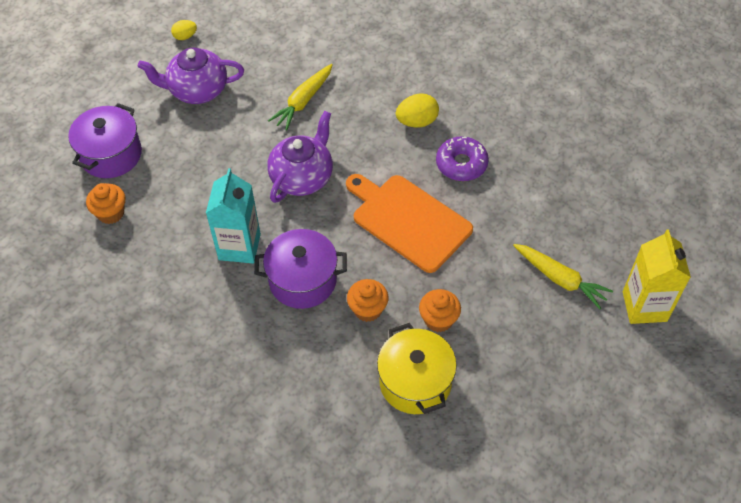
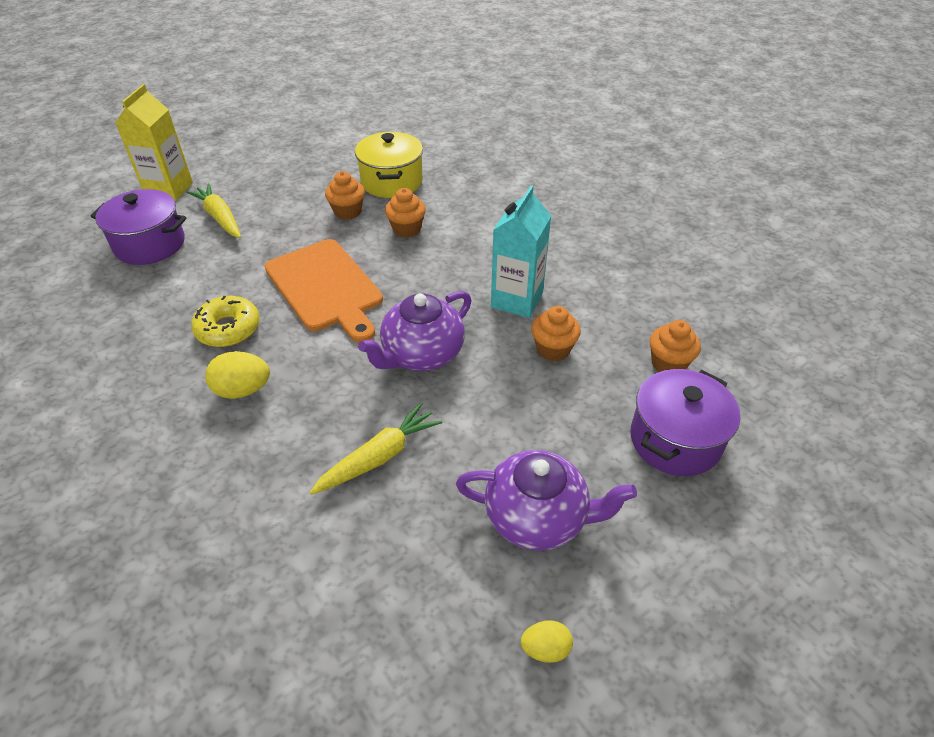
camera: 165 degrees left, 10 degrees down
(202, 205) = (553, 349): none -> orange cupcake
(302, 280) = (459, 260): purple pot -> purple pot (150, 244)
(461, 164) = (228, 329): purple donut -> yellow donut

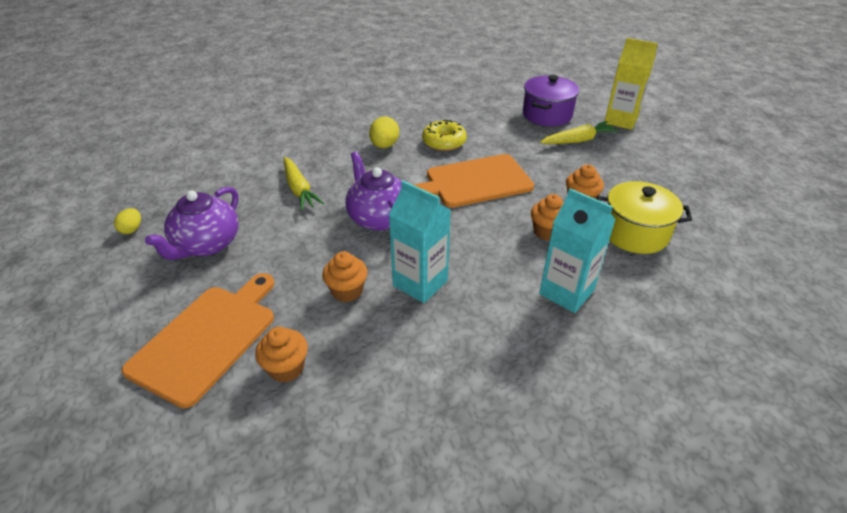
camera: 105 degrees right, 5 degrees down
(487, 214) = (566, 292): none -> turquoise carton
(675, 440) = (207, 338): purple pot -> orange cutting board

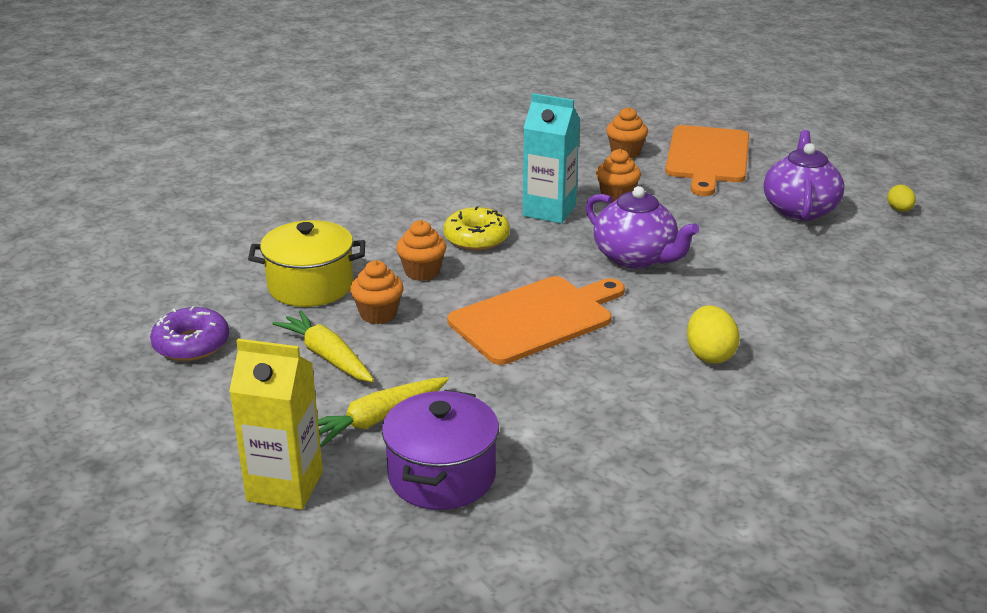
camera: 165 degrees right, 10 degrees down
(299, 189) = (767, 274): yellow carrot -> yellow carrot (327, 356)
(444, 142) = (616, 377): yellow donut -> yellow donut (476, 238)
(566, 292) = (397, 223): turquoise carton -> none
(705, 198) = (191, 344): none -> purple donut

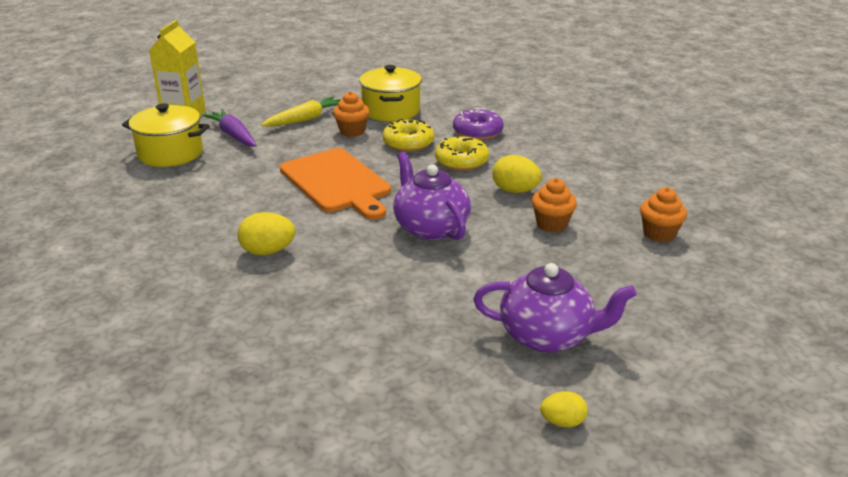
camera: 90 degrees right, 0 degrees up
(191, 344) = (327, 86): purple donut -> purple donut (477, 132)
(377, 419) = (233, 135): yellow carrot -> purple carrot
(422, 272) = (408, 143): orange cupcake -> yellow donut
(442, 476) = (170, 153): purple pot -> yellow pot
(549, 211) = (515, 191): turquoise carton -> yellow egg
(636, 258) = (430, 227): purple teapot -> purple teapot turned 105 degrees clockwise
(707, 157) = (669, 284): orange cutting board -> none

